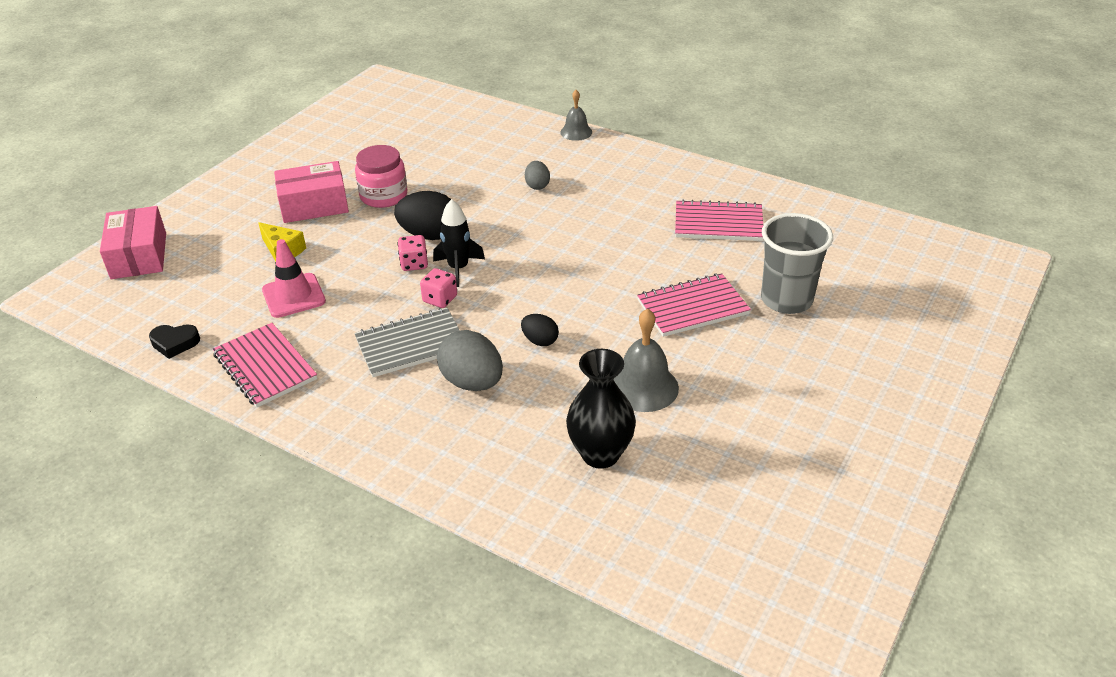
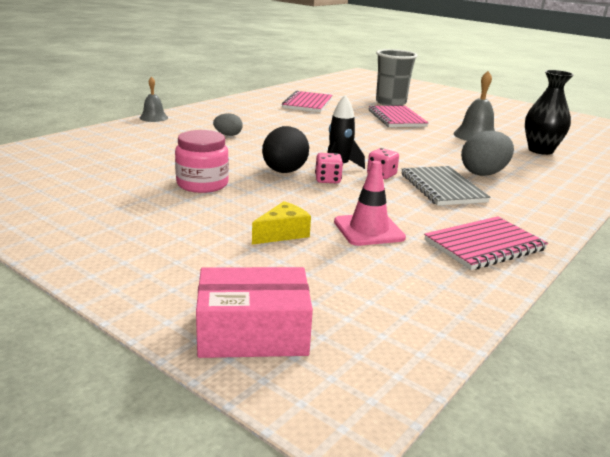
camera: 85 degrees left, 15 degrees down
(175, 343) = (454, 296): black heart -> none
(314, 205) = (196, 215): pink box -> none
(540, 341) = (433, 152): black egg -> none

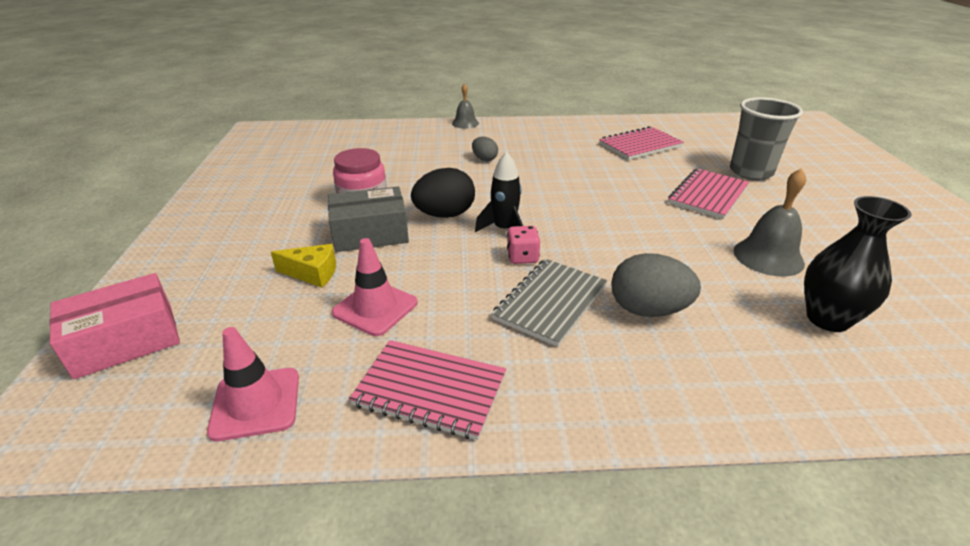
camera: 50 degrees right, 10 degrees up
(253, 333) = (125, 341): pink box -> pink box turned 75 degrees counterclockwise
(261, 199) = (370, 233): none -> grey box
(327, 180) = (461, 239): pink dice -> none
(427, 300) = (256, 403): none -> pink traffic cone

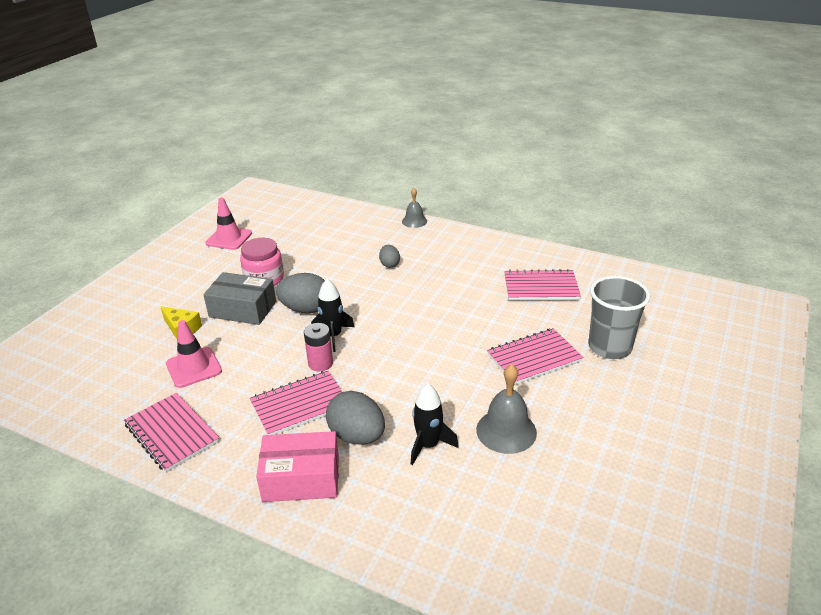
camera: 30 degrees right, 0 degrees up
(125, 341) = (57, 340): pink box -> pink box (301, 478)
(256, 403) = (84, 403): pink traffic cone -> pink traffic cone (229, 238)
(445, 215) = (306, 309): black egg -> grey egg
(522, 257) = (320, 363): pink dice -> pink battery
(550, 303) = (300, 405): grey notebook -> pink notebook
(724, 293) = (428, 445): none -> black rocket
(827, 319) = (479, 496): black vase -> none

